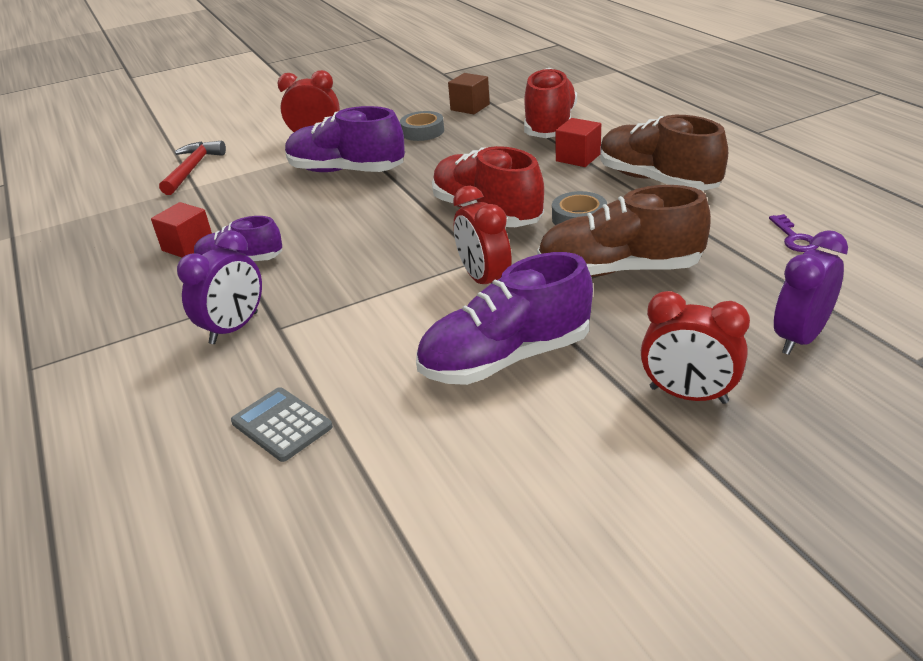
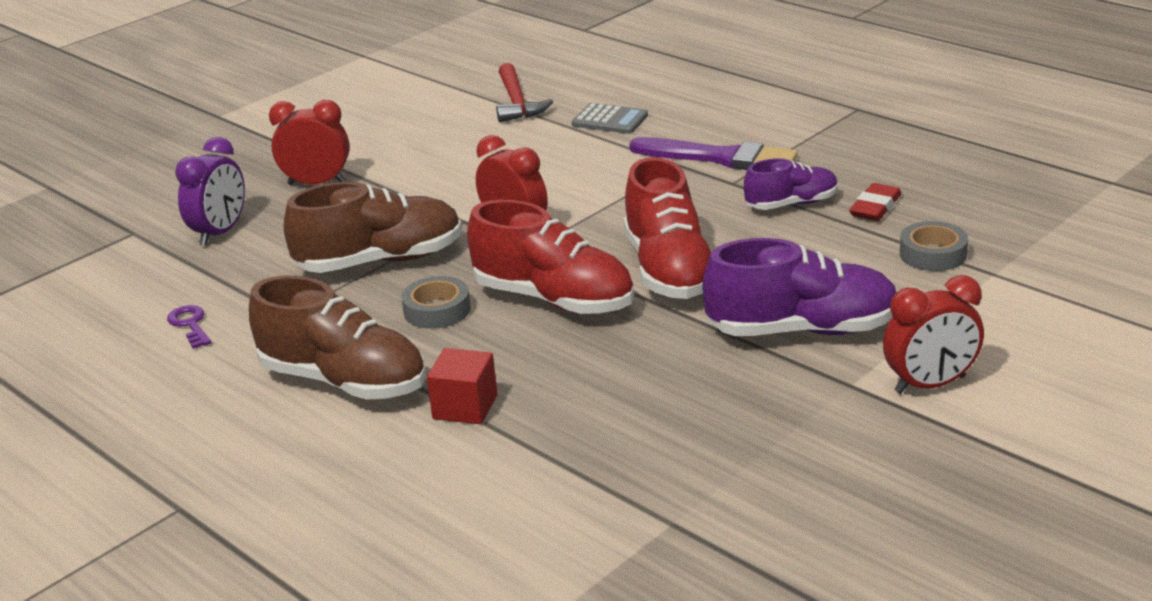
camera: 160 degrees right, 5 degrees down
(188, 246) = (875, 207): red cube -> red eraser
(192, 169) = (1046, 297): red hammer -> red hammer (517, 103)
(234, 328) = (720, 158): purple clock -> purple brush
(422, 131) = (755, 427): grey tape -> grey tape (933, 254)
(470, 107) = (715, 507): brown cube -> none
(506, 358) = (464, 180): purple shoe -> none
(550, 126) = (535, 474): red shoe -> red shoe (669, 270)

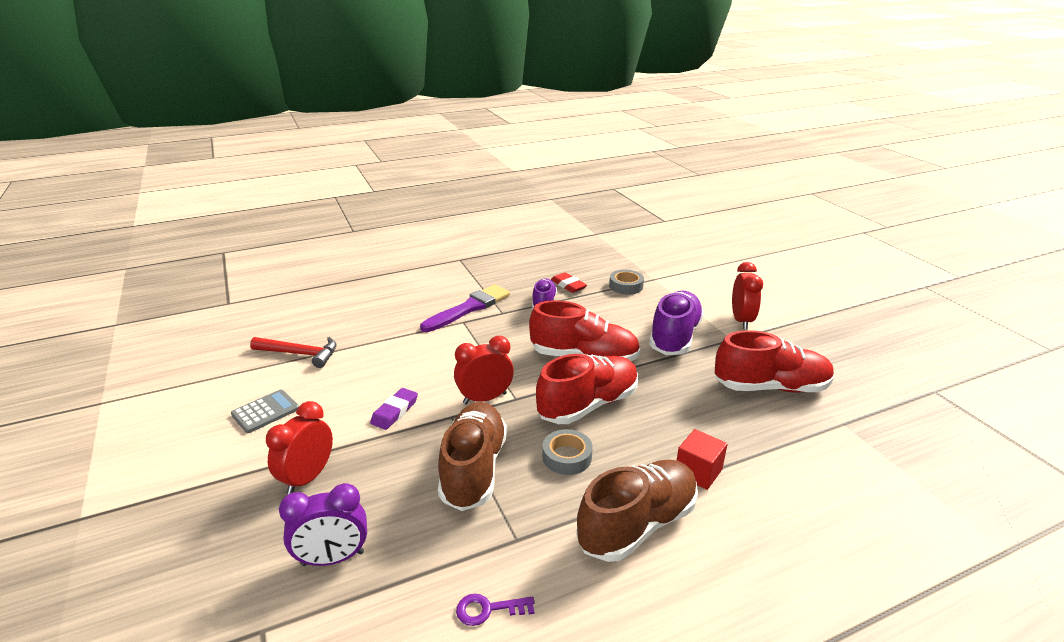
camera: 70 degrees left, 0 degrees up
(220, 233) = (333, 558): purple clock -> purple clock turned 120 degrees clockwise
(450, 188) = (394, 411): none -> purple eraser
(610, 120) = (375, 328): grey calculator -> grey calculator (265, 412)
(725, 441) = (770, 387): none -> red shoe

